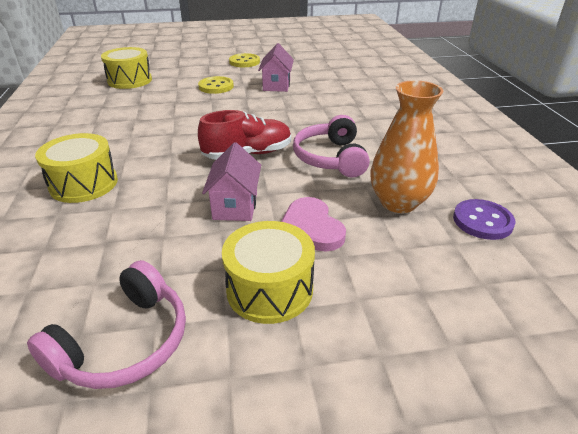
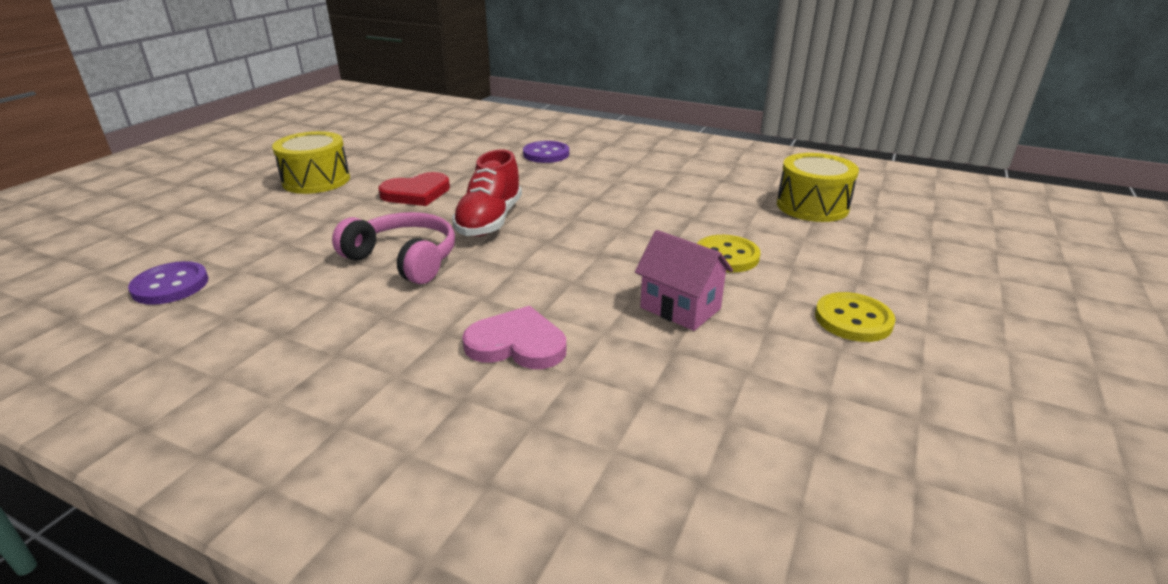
camera: 125 degrees right, 5 degrees down
(84, 184) = (546, 154): yellow drum -> purple button
(124, 342) = (361, 144): pink headphones -> none
(235, 206) = (416, 193): pink house -> red heart
(310, 228) = (335, 210): pink heart -> pink heart (517, 344)
(398, 202) = (277, 259): orange vase -> none

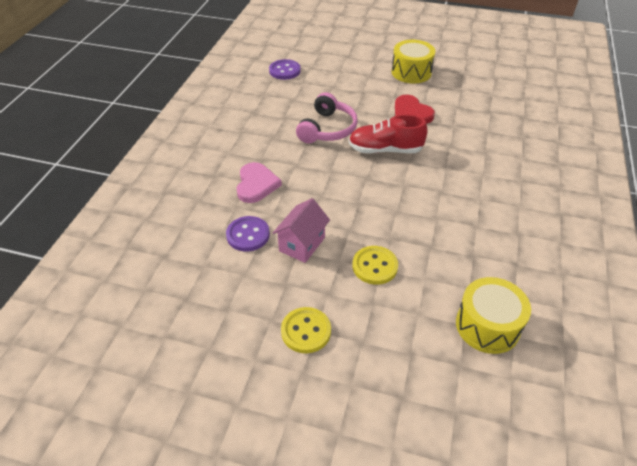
camera: 80 degrees right, 15 degrees up
(546, 154) = (511, 155): purple button -> purple button (248, 235)

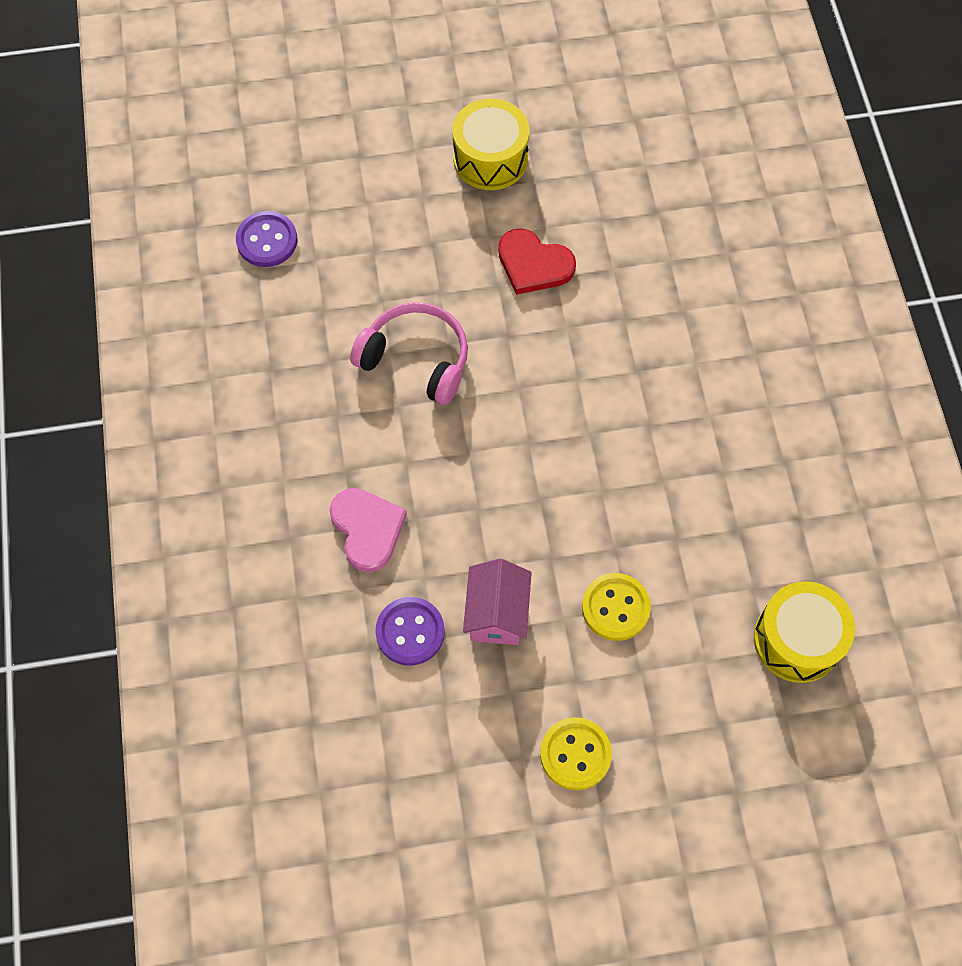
camera: 25 degrees left, 20 degrees up
(327, 129) = (416, 359): pink headphones -> pink headphones turned 60 degrees counterclockwise
(385, 150) = (530, 370): red shoe -> none

